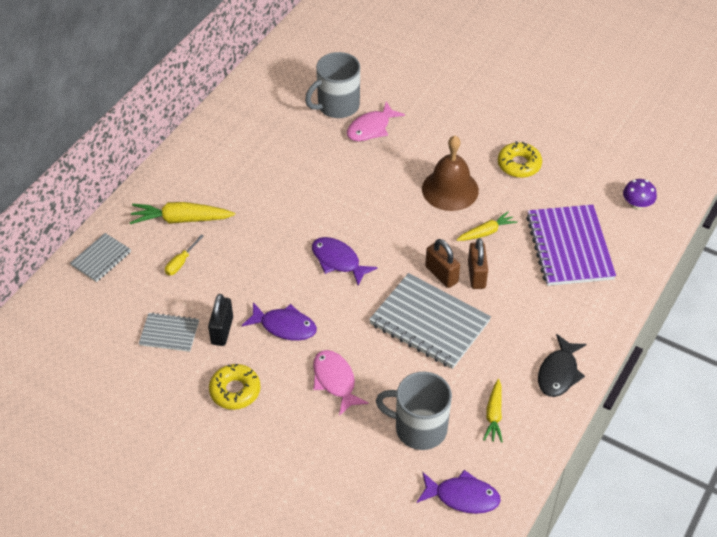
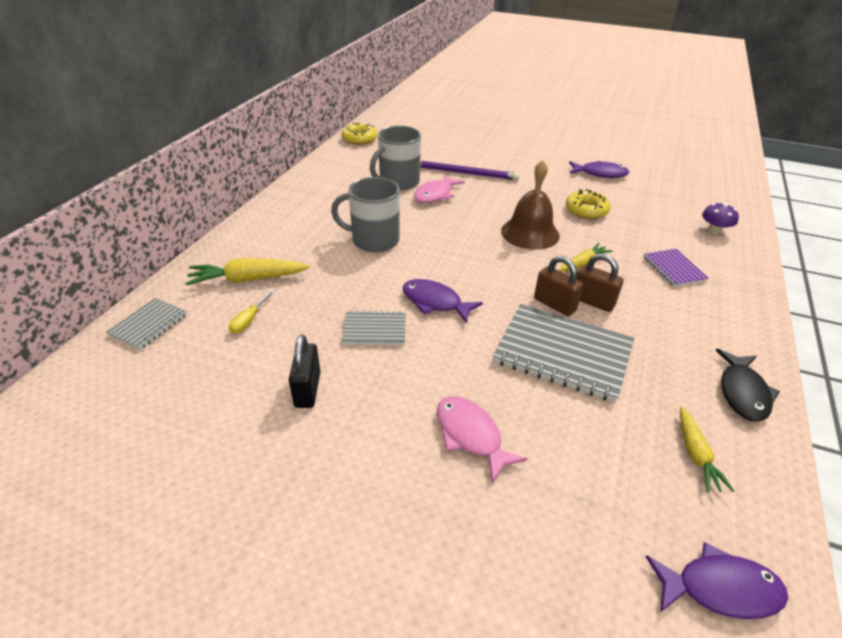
camera: 10 degrees left, 10 degrees down
(169, 333) = (236, 400): grey notebook -> grey notebook (374, 330)
(235, 391) = (335, 466): yellow donut -> yellow donut (359, 139)
(284, 326) = (388, 376): purple fish -> purple fish (600, 174)
(410, 98) = (464, 173): none -> purple pencil
(419, 428) = (607, 486): grey mug -> grey mug (374, 240)
(476, 275) = (592, 302): brown padlock -> brown padlock turned 45 degrees counterclockwise
(569, 247) = (673, 269): purple notebook -> purple notebook, size x0.53

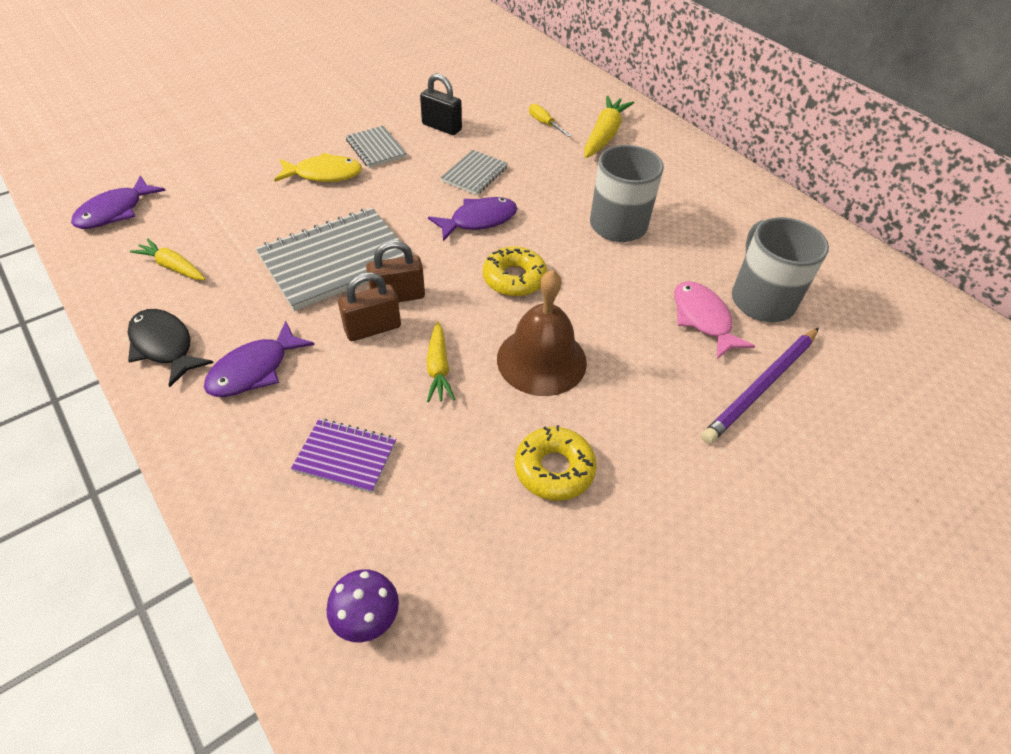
camera: 120 degrees right, 10 degrees up
(149, 325) = (577, 86): grey notebook -> grey notebook (376, 148)
(359, 139) = (945, 319): yellow donut -> yellow donut (514, 278)
(471, 435) = (324, 174): pink fish -> yellow fish
(600, 174) = (670, 602): purple fish -> purple fish (254, 370)

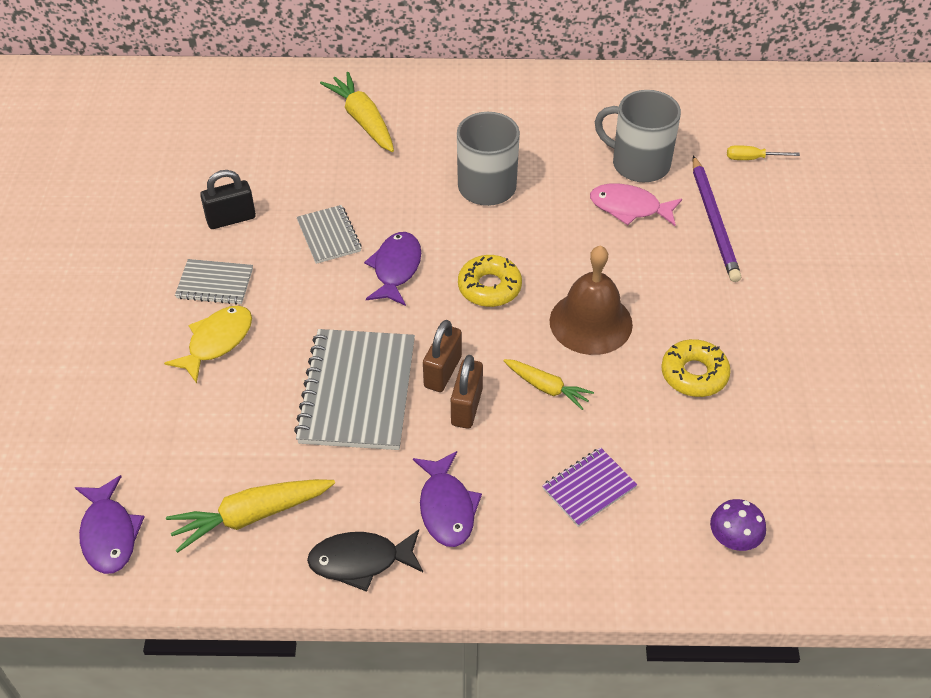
camera: 50 degrees left, 0 degrees up
(173, 267) = (251, 516): yellow carrot -> yellow carrot, size x1.59
(544, 124) = (303, 147): yellow screwdriver -> yellow screwdriver (752, 158)

